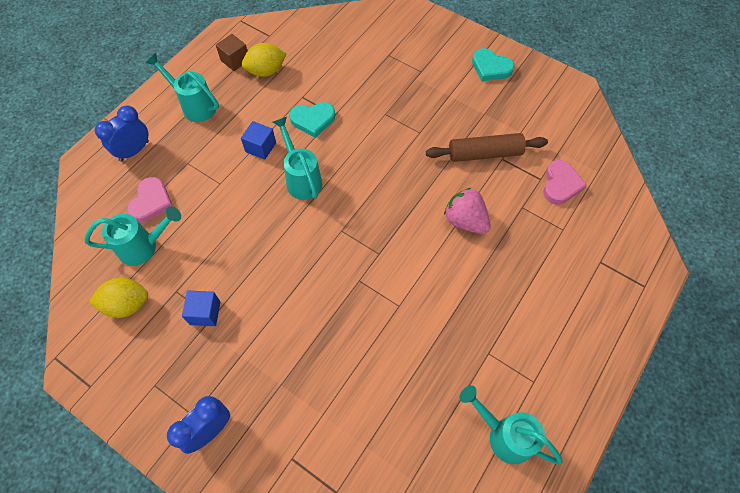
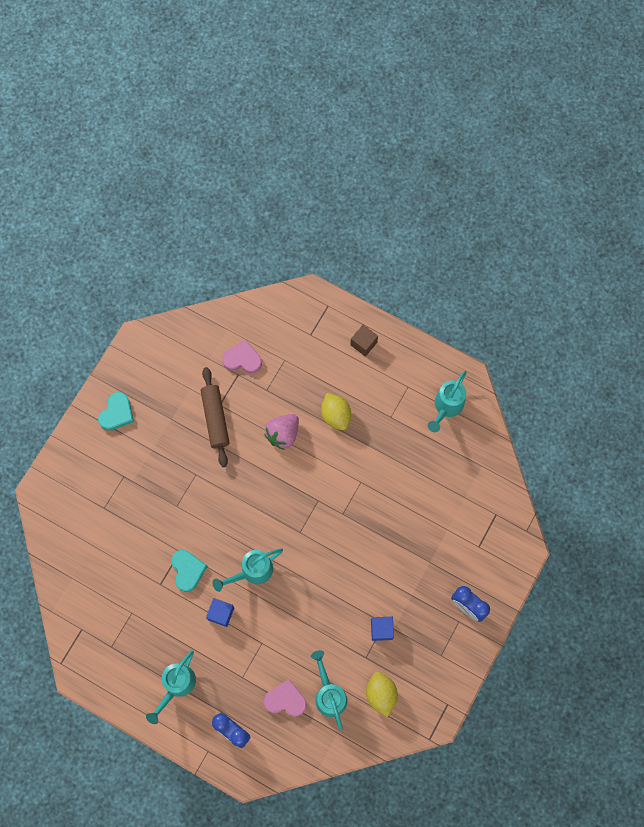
camera: 95 degrees left, 10 degrees up
(235, 60) = (117, 658): brown cube -> brown cube (363, 343)
(266, 71) = (130, 624): yellow lemon -> yellow lemon (336, 415)

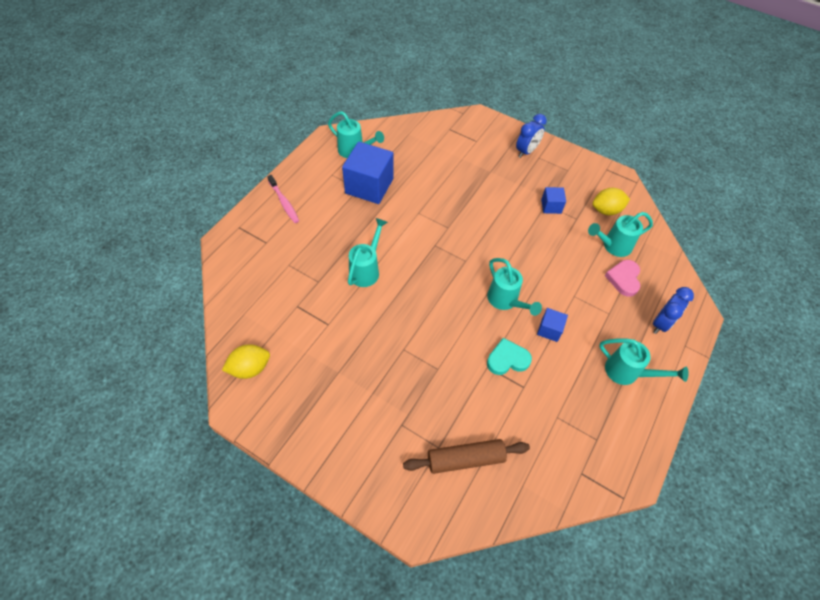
camera: 90 degrees left, 15 degrees down
(117, 413) = (324, 431): turquoise heart -> none
(215, 419) = (343, 328): brown rolling pin -> brown rolling pin (465, 459)
(242, 359) = (281, 301): pink heart -> none
(283, 434) = (367, 269): pink strawberry -> turquoise watering can
(336, 415) = (352, 227): yellow lemon -> yellow lemon (250, 368)
(363, 343) = (284, 202): brown cube -> pink toothbrush
(394, 428) = (369, 186): none -> blue cube

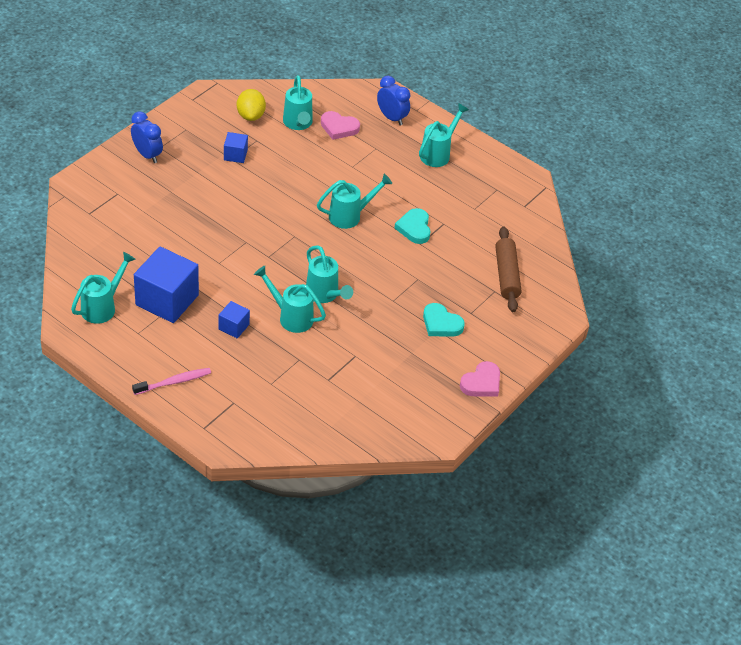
camera: 85 degrees left, 10 degrees down
(250, 368) = (398, 422): yellow lemon -> none
(305, 442) = (481, 383): none -> pink heart
(381, 396) = (441, 323): none -> turquoise heart
(397, 292) = (324, 295): none -> turquoise watering can
(549, 330) = (387, 192): blue cube -> blue cube (234, 327)

